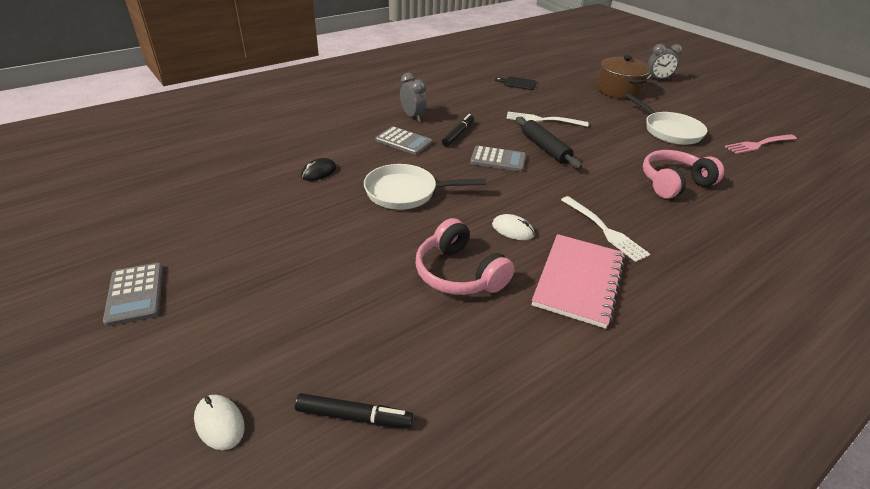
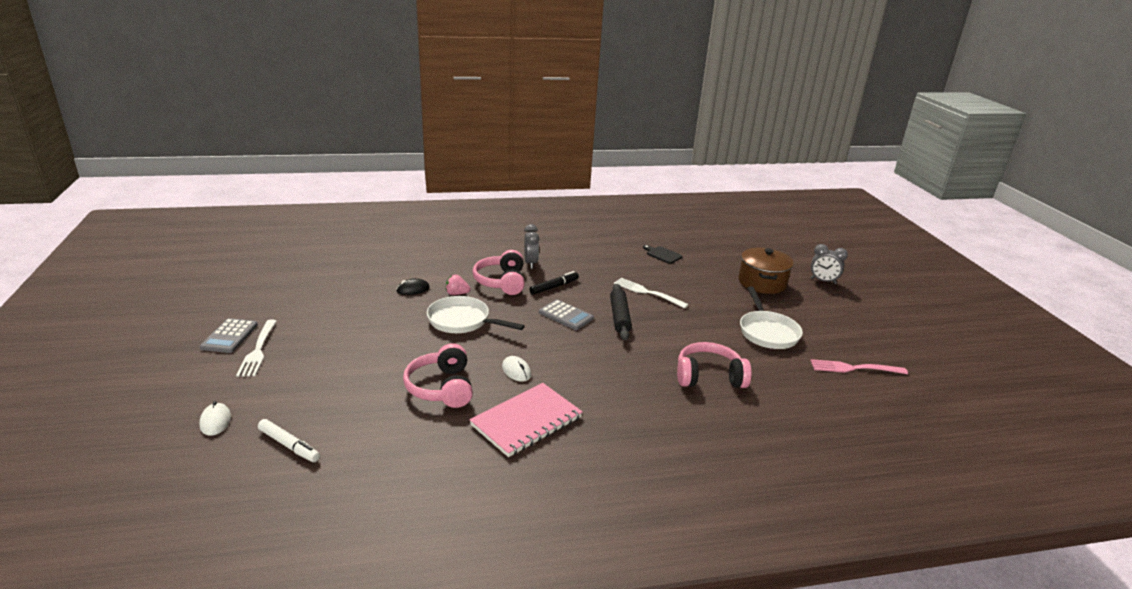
camera: 25 degrees right, 10 degrees down
(354, 416) = (289, 445): black marker -> white marker
(371, 165) = (457, 294): none -> pink strawberry
(404, 141) = (502, 282): grey calculator -> pink headphones
(604, 230) = (594, 393): white fork -> white fork (258, 350)

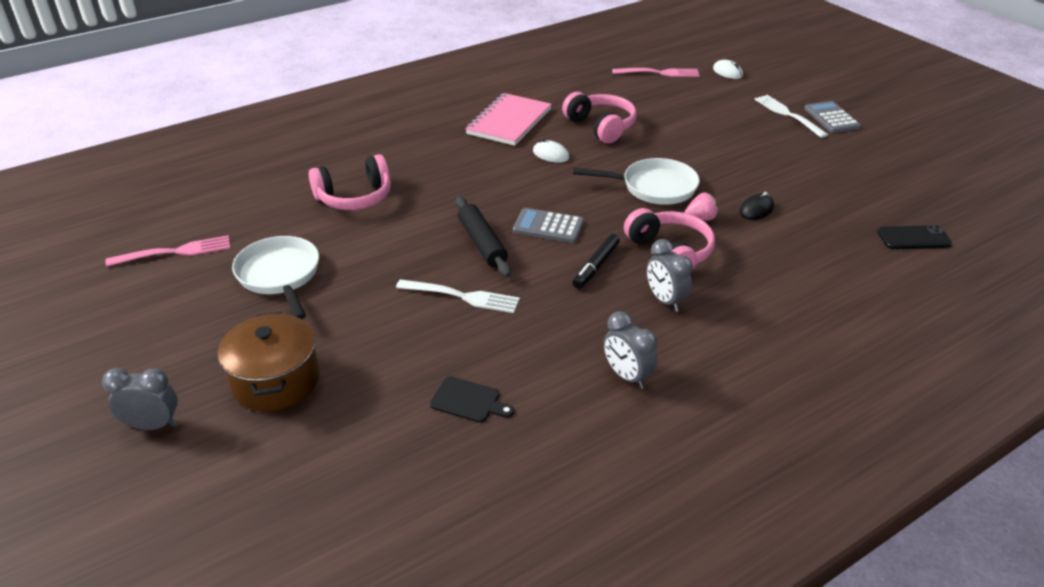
camera: 160 degrees right, 10 degrees up
(289, 445) = (659, 73): white marker -> pink fork
(347, 253) = (913, 238): none -> black phone
(580, 245) = (627, 376): none -> grey clock

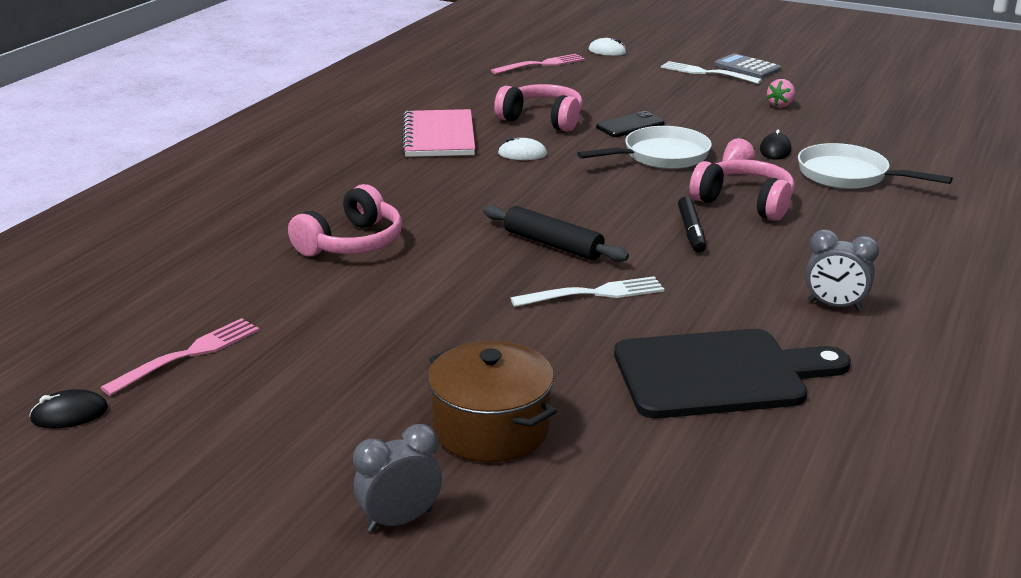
camera: 30 degrees left, 10 degrees down
(76, 271) = (69, 414): none -> black mouse
(280, 276) = (361, 336): white pan -> white pan (848, 175)
(468, 401) = (718, 374): black cutting board -> black cutting board, size x2.32
(548, 226) = (601, 213): grey calculator -> none
(665, 300) = (790, 239): grey clock -> none
(816, 165) = (780, 105): none -> pink strawberry
(913, 238) = (926, 138): black phone -> black phone (630, 125)

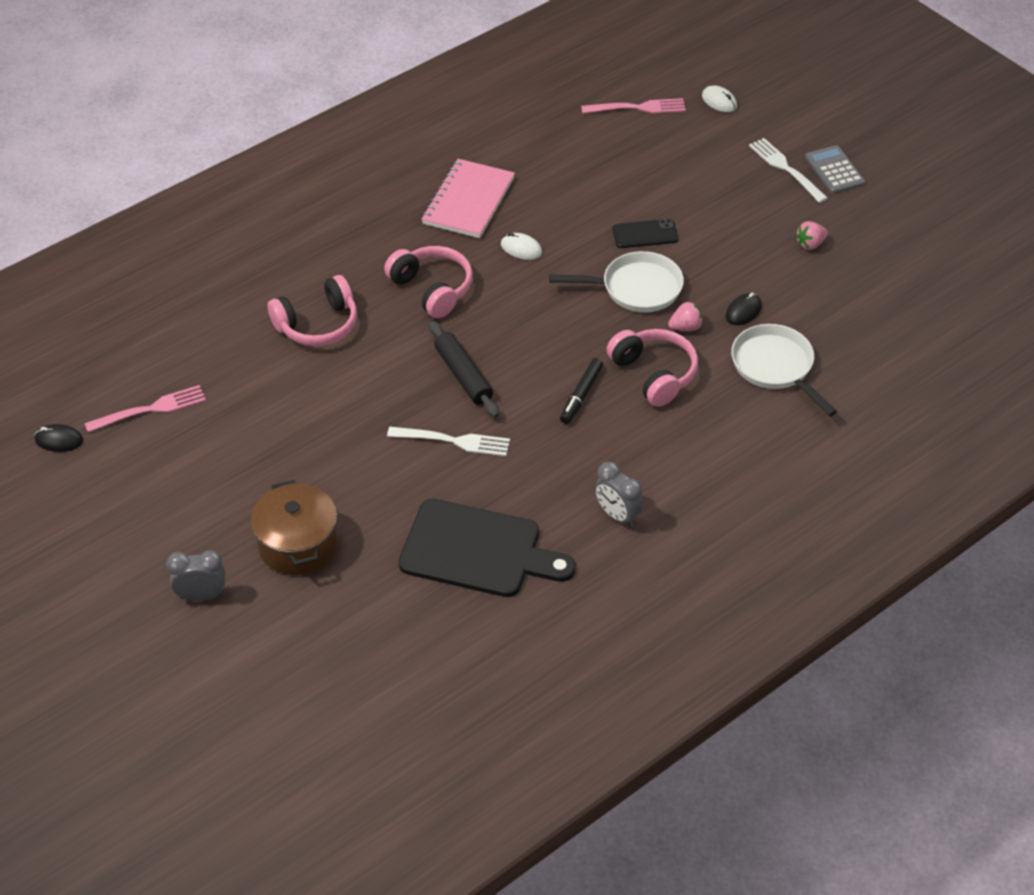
camera: 25 degrees right, 20 degrees up
(542, 120) = (574, 202): pink headphones -> pink headphones (432, 289)

